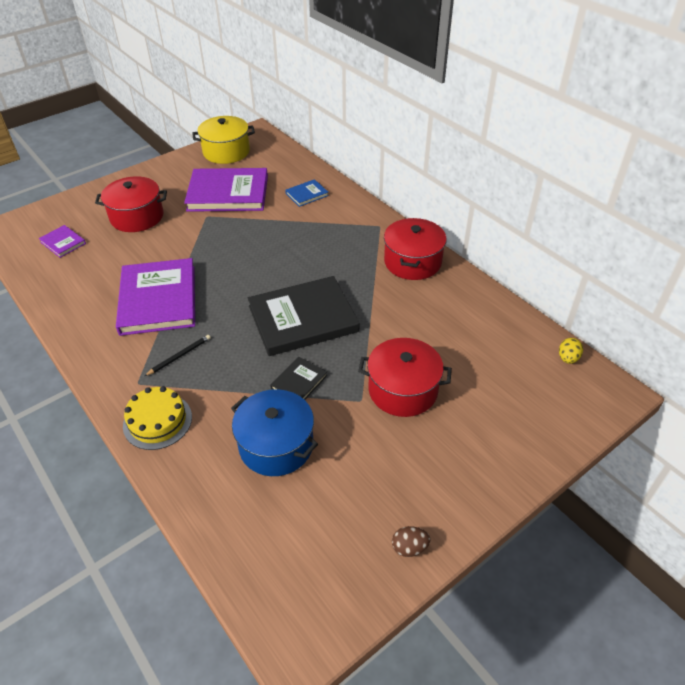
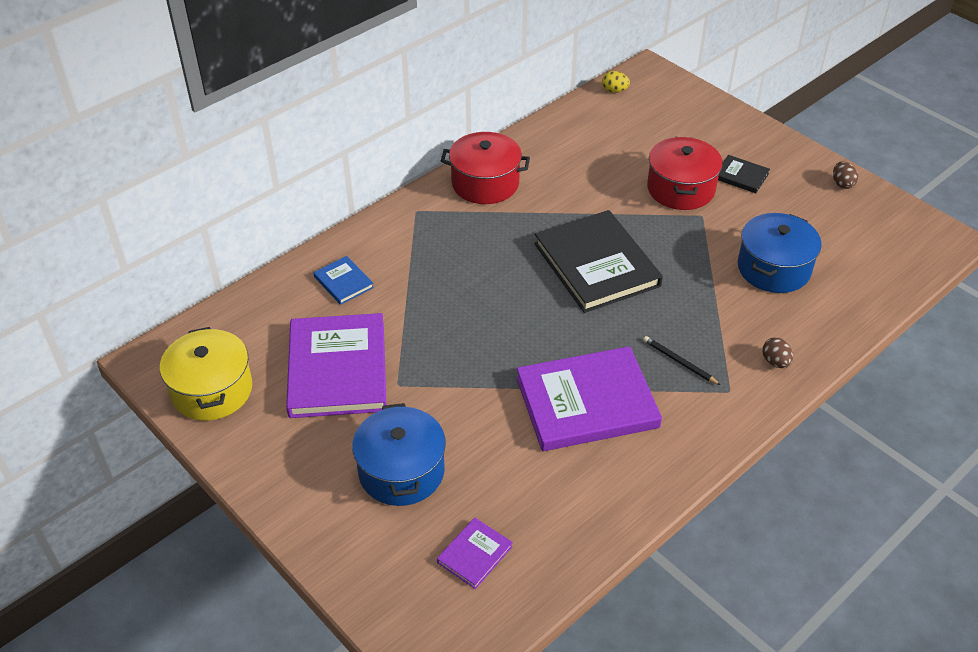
camera: 95 degrees left, 0 degrees up
(137, 217) = (401, 471): red pot -> blue pot
(157, 421) = (775, 362): yellow cake -> brown egg
(299, 382) = (690, 260): black book -> black book (741, 176)

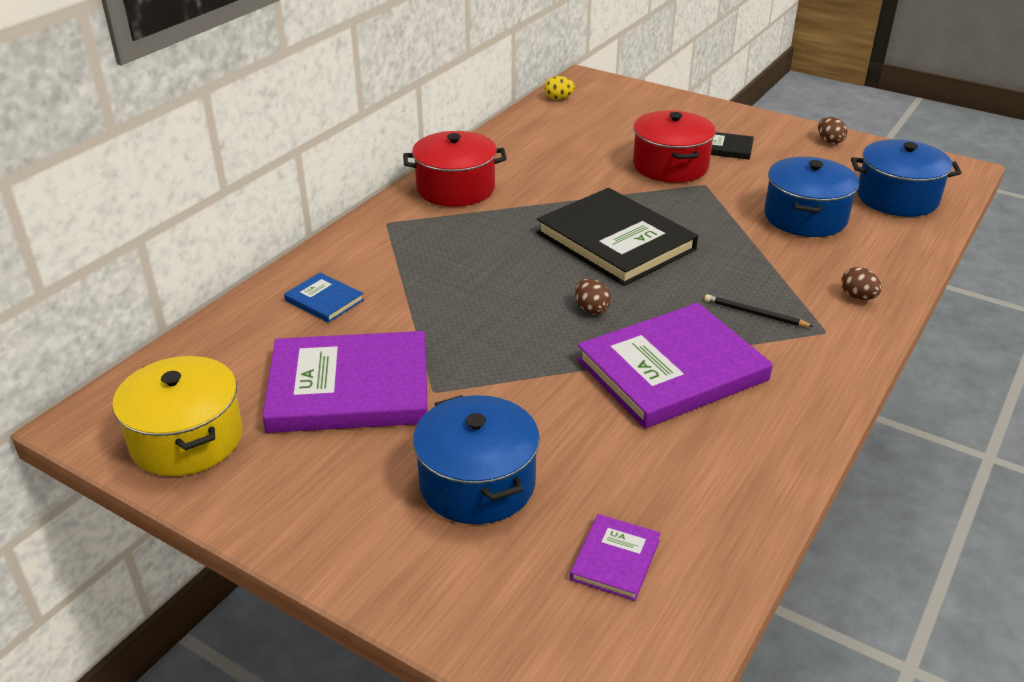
camera: 15 degrees left, 10 degrees down
(337, 369) = (349, 388): purple book -> purple book turned 75 degrees counterclockwise
(547, 331) = (591, 309): none -> brown egg
(869, 261) = (897, 198): none -> blue pot

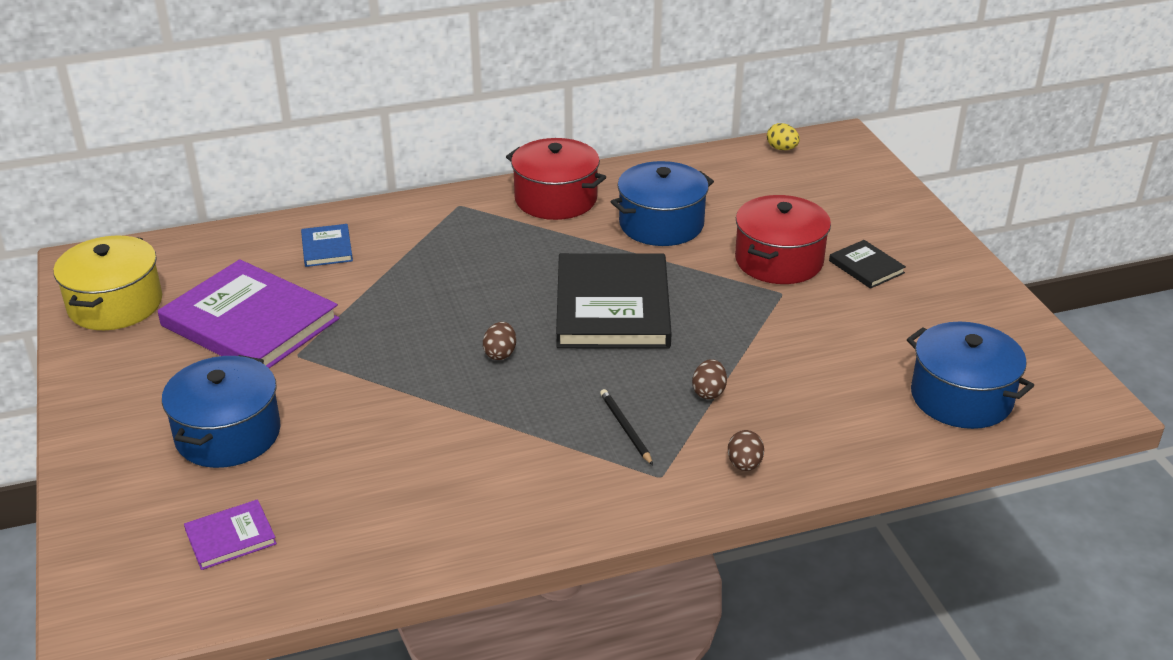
camera: 40 degrees right, 0 degrees up
(672, 370) = (482, 435): purple book -> none
(805, 217) = (826, 369): blue pot -> blue pot (661, 224)
(829, 141) = (994, 308): brown egg -> brown egg (709, 392)

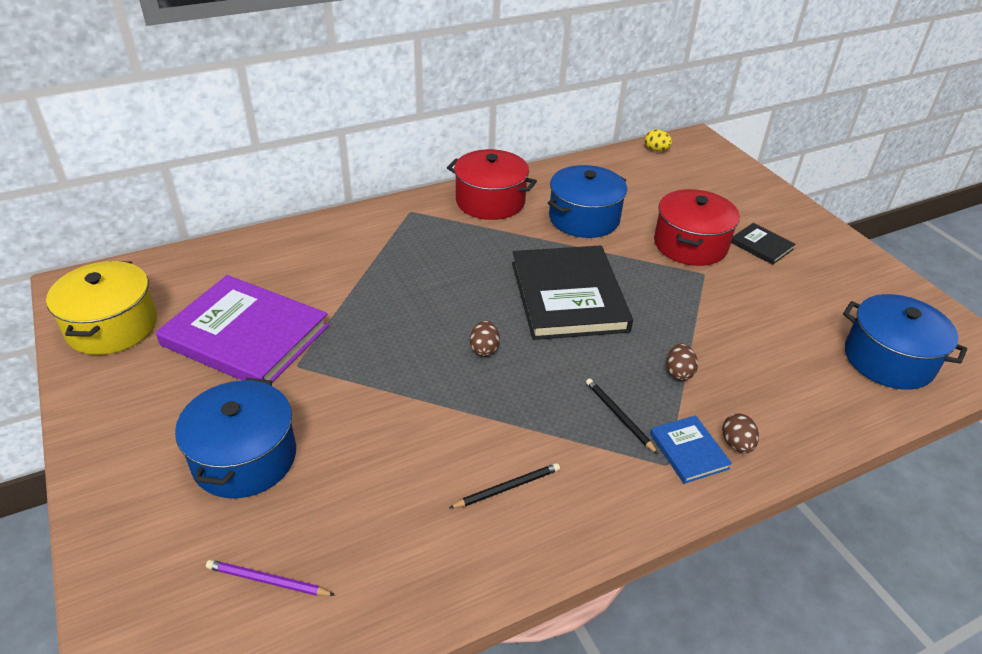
camera: 10 degrees left, 5 degrees up
(230, 537) = (267, 581): purple book -> purple pencil
(327, 248) = (303, 257): blue book -> blue book (688, 451)
(484, 482) = (507, 487): none -> black pencil

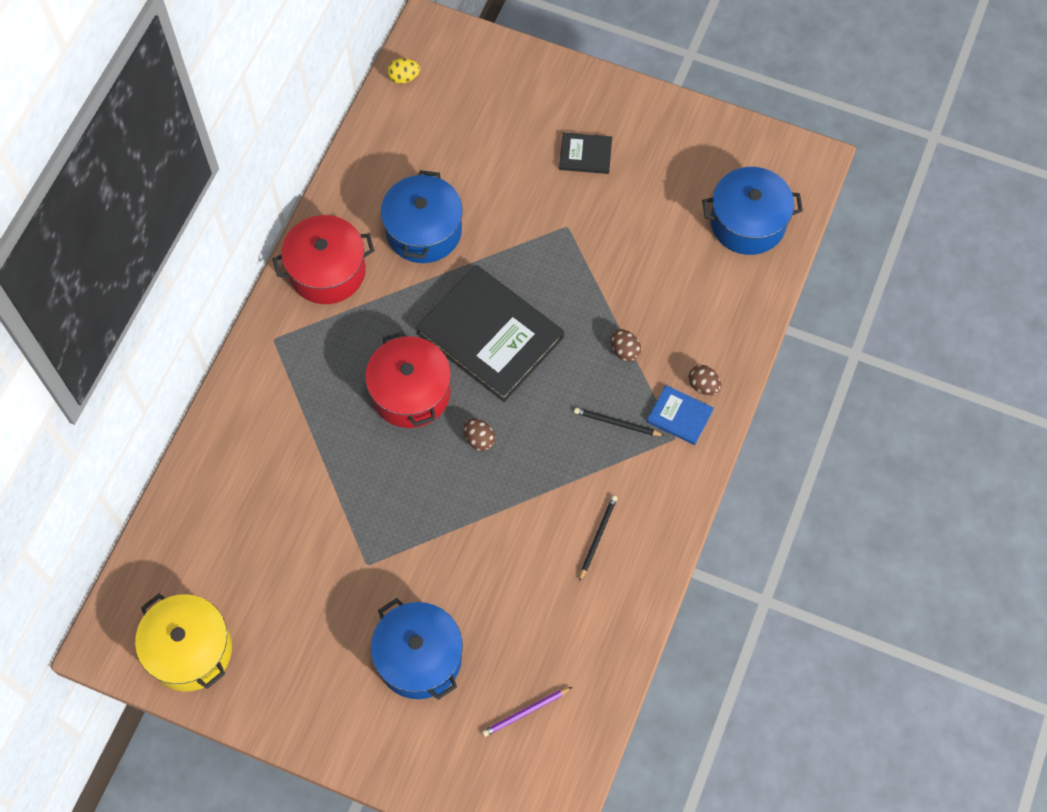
camera: 40 degrees left, 25 degrees up
(245, 335) = (299, 572): purple book -> none
(690, 244) = (531, 197): red pot -> red pot (410, 392)

